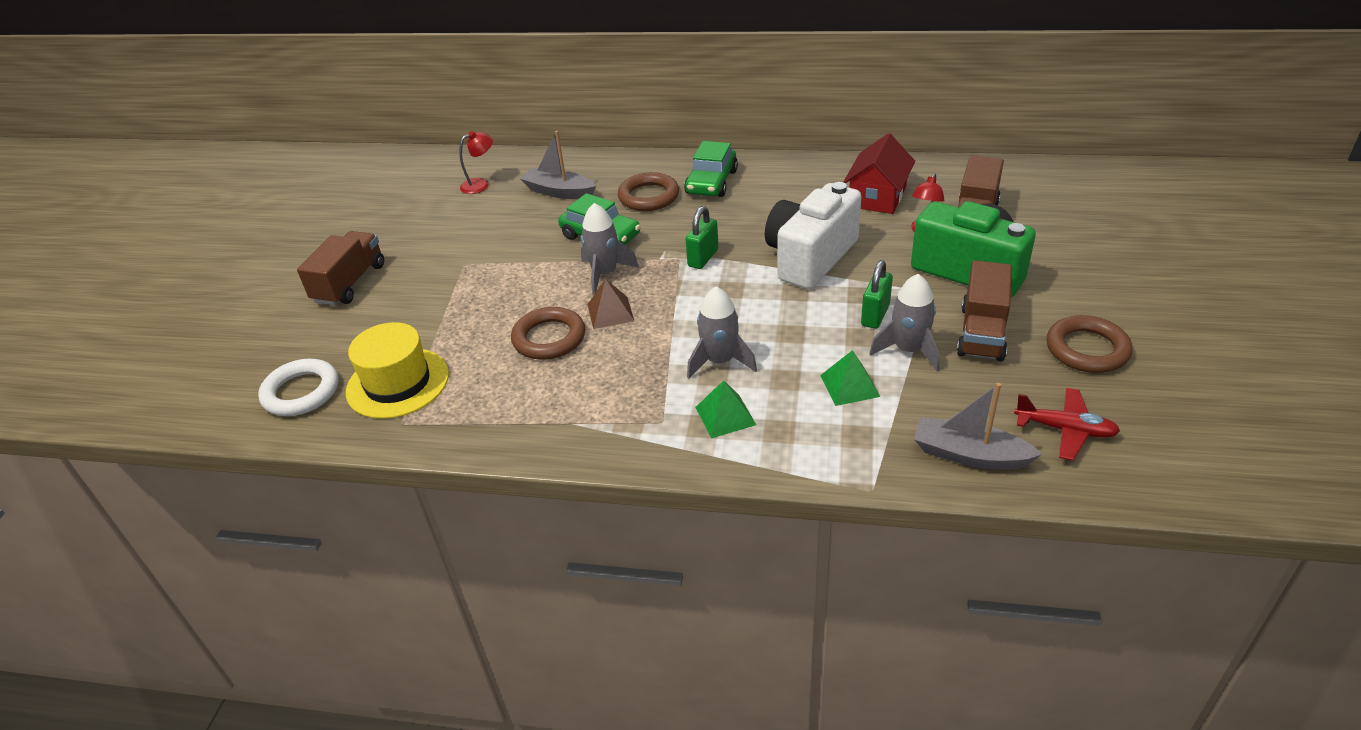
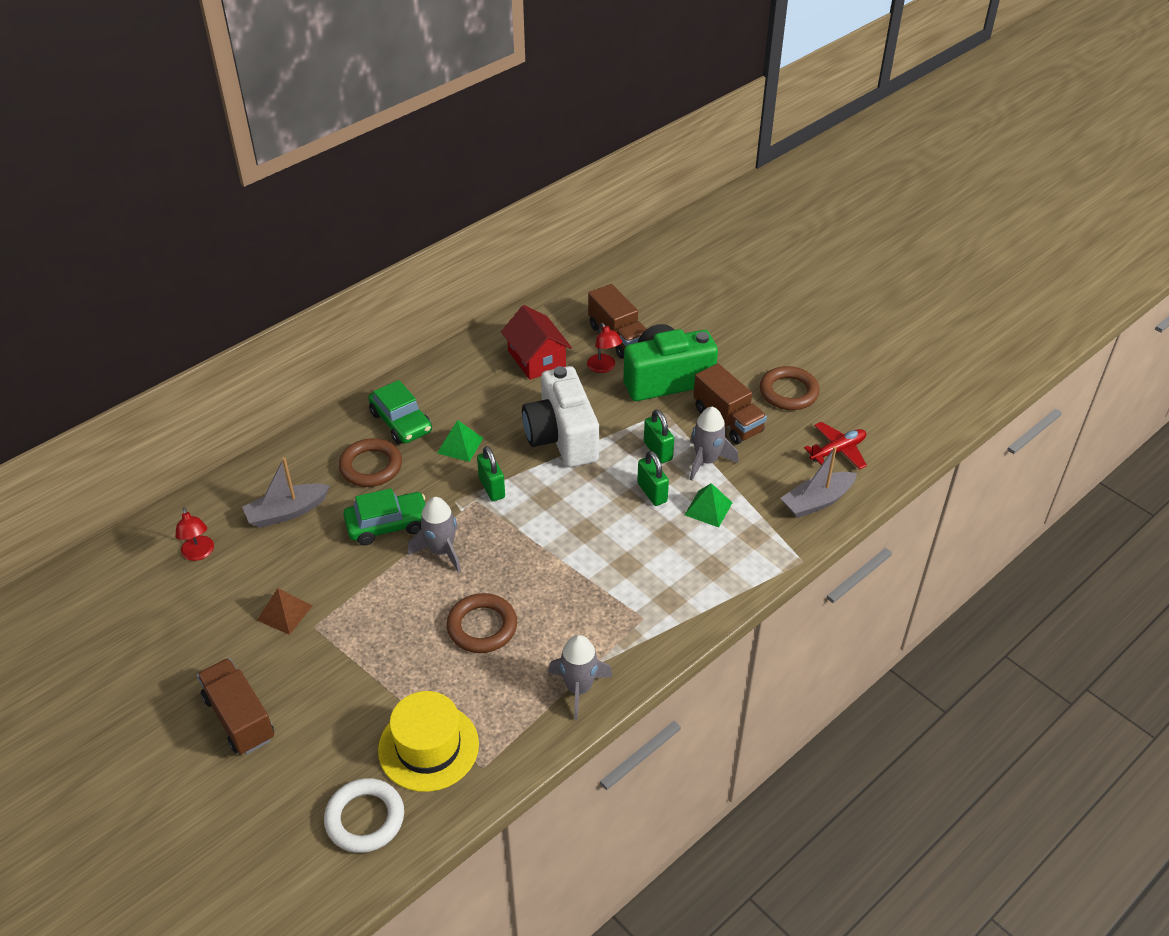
camera: 55 degrees left, 5 degrees up
(480, 184) = (199, 554): red lamp -> red lamp turned 150 degrees clockwise
(610, 312) = (493, 575): brown pyramid -> brown pyramid (284, 613)
(720, 361) = (616, 552): grey rocket -> grey rocket (579, 688)
(725, 416) = (671, 583): green pyramid -> green pyramid (460, 445)
(819, 341) = (652, 492): none -> green padlock

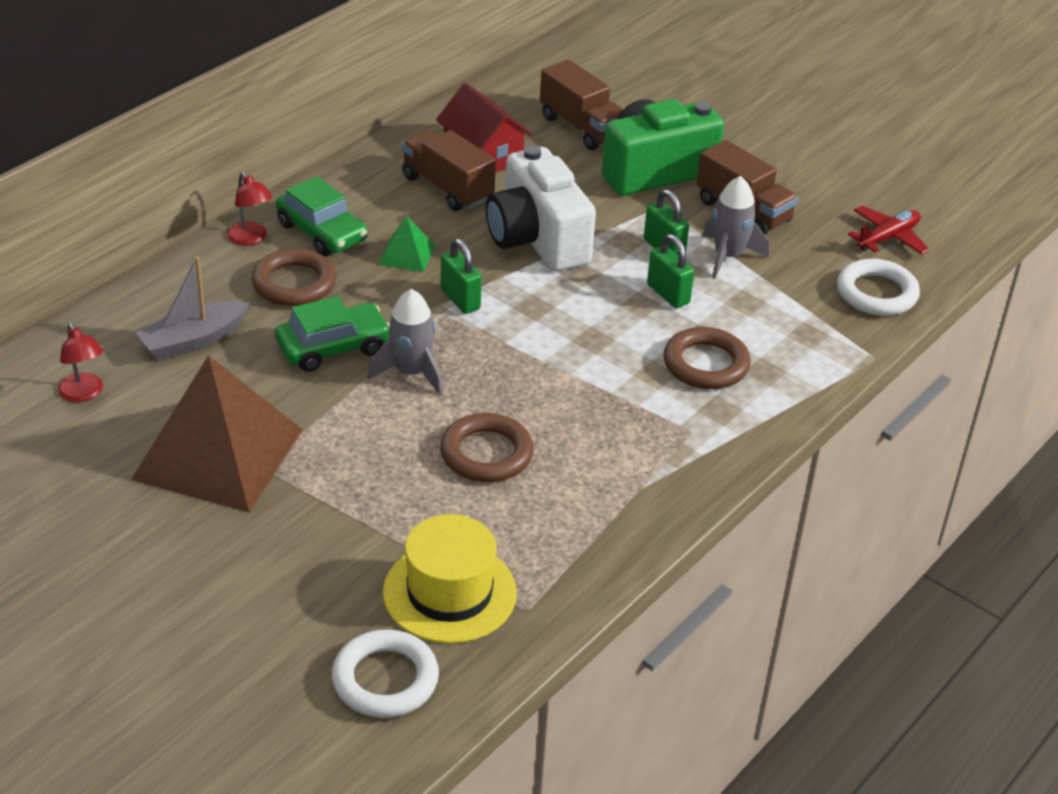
camera: 10 degrees left, 5 degrees down
(239, 718) = (186, 578): brown truck -> brown truck (447, 188)
(284, 613) = (218, 454): brown pyramid -> brown pyramid, size x2.37
(579, 688) = (629, 514): grey rocket -> none
(604, 367) = (572, 161): red lamp -> red lamp (250, 239)
(708, 508) = (743, 308): green pyramid -> none
(788, 392) = (811, 178): brown ring -> brown ring (706, 364)
(817, 501) = (876, 293): grey boat -> white ring

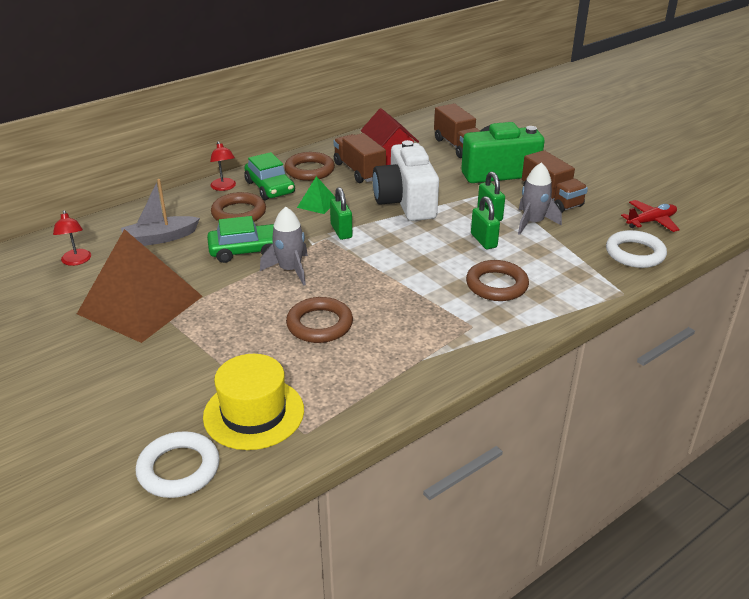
camera: 15 degrees right, 5 degrees down
(371, 194) = (309, 170): none -> brown ring

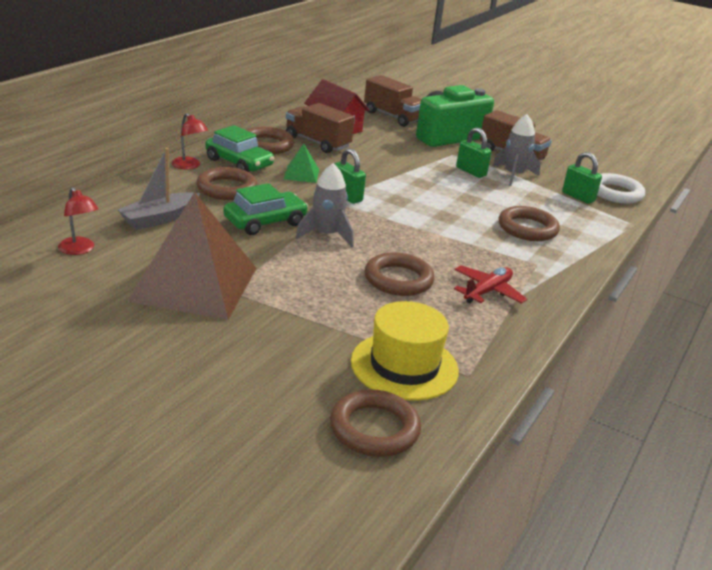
camera: 25 degrees left, 5 degrees down
(179, 469) = (374, 429): white ring -> brown ring
(406, 202) = (386, 167): white camera -> none
(483, 241) = (484, 193): green padlock -> green padlock (578, 197)
(651, 221) = (606, 167): red plane -> red plane (487, 292)

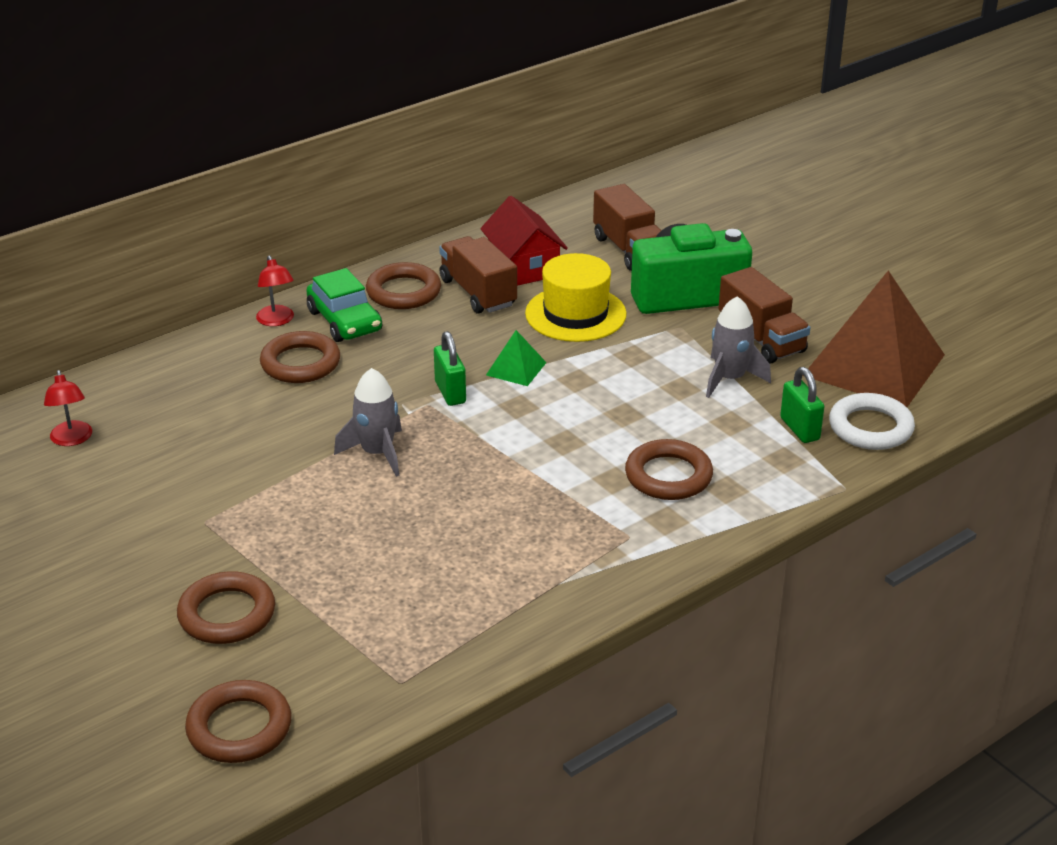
camera: 25 degrees right, 5 degrees up
(159, 219) = (188, 403): grey boat -> none
(194, 284) = (169, 505): brown pyramid -> brown pyramid (874, 365)
(265, 222) = (313, 423): green car -> none
(301, 174) = (415, 347): green pyramid -> green pyramid (516, 368)
(398, 279) = (419, 534): brown ring -> brown ring (227, 614)
(404, 366) = (333, 656): yellow hat -> yellow hat (575, 314)
(471, 172) = (667, 365): green padlock -> none
(487, 292) = (523, 569): red plane -> none

